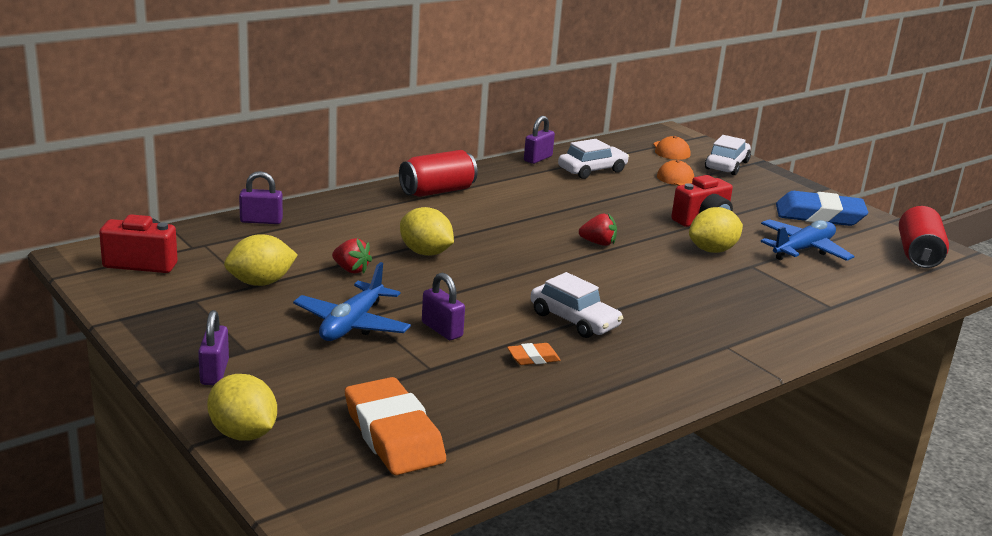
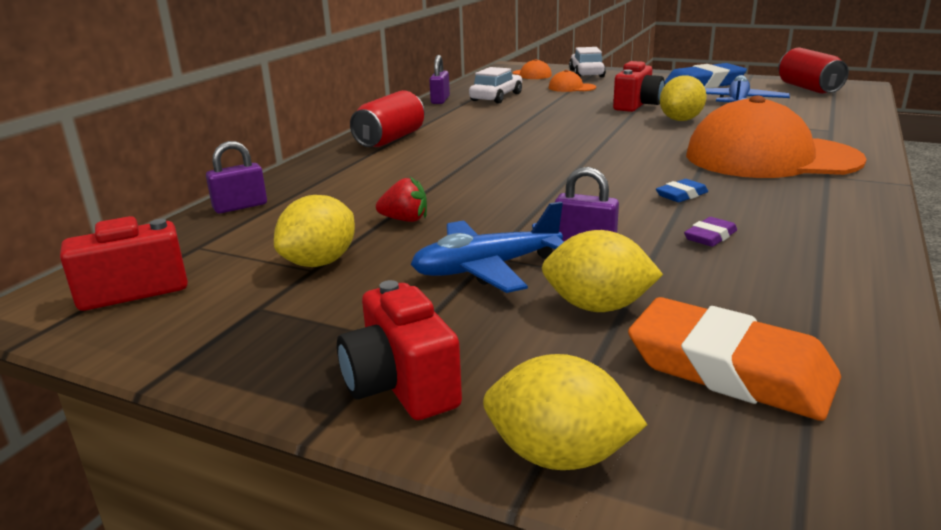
camera: 25 degrees left, 0 degrees up
(214, 372) = (401, 386): purple padlock -> red camera
(352, 324) = (486, 268): blue plane -> blue plane turned 75 degrees clockwise
(425, 253) = (456, 185): yellow lemon -> yellow lemon (597, 307)
(533, 358) = (710, 237): orange eraser -> purple eraser
(574, 320) = (681, 195): white car -> blue eraser
(598, 243) = (590, 138): red strawberry -> none
(713, 314) = (771, 158): none -> orange cap

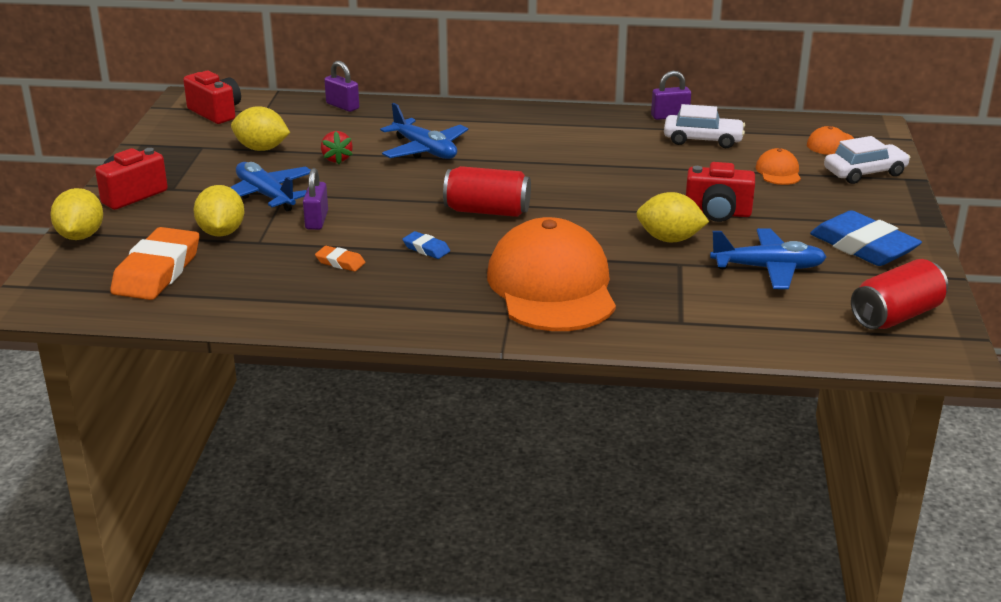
camera: 70 degrees right, 5 degrees up
(390, 139) = (520, 120): red can -> red can (487, 211)
(423, 178) = (425, 150): none -> blue plane
(710, 237) = (340, 262): purple eraser -> orange eraser

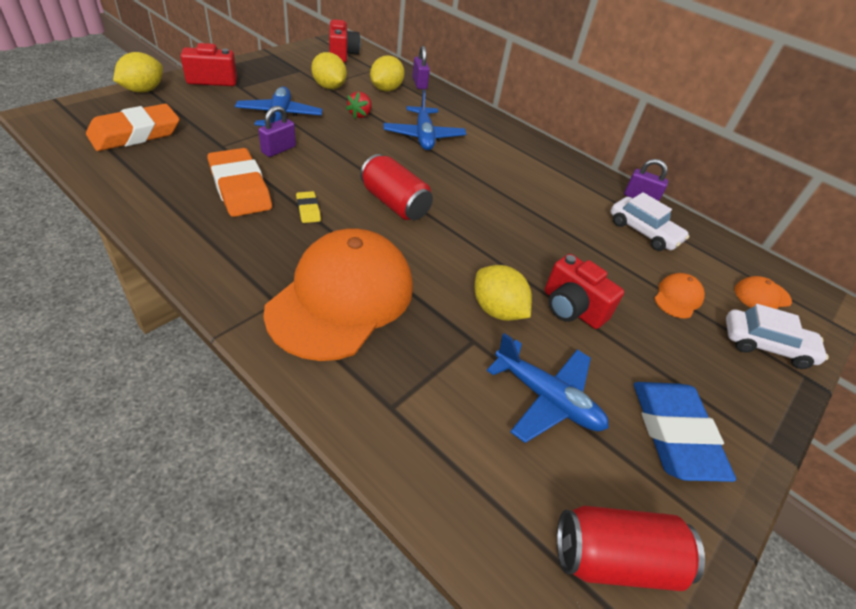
camera: 30 degrees right, 15 degrees up
(221, 232) = (213, 128): yellow lemon -> yellow lemon (386, 89)
(340, 262) = (240, 188): orange eraser -> orange eraser, size x2.23
(426, 249) = (308, 210): blue eraser -> yellow eraser

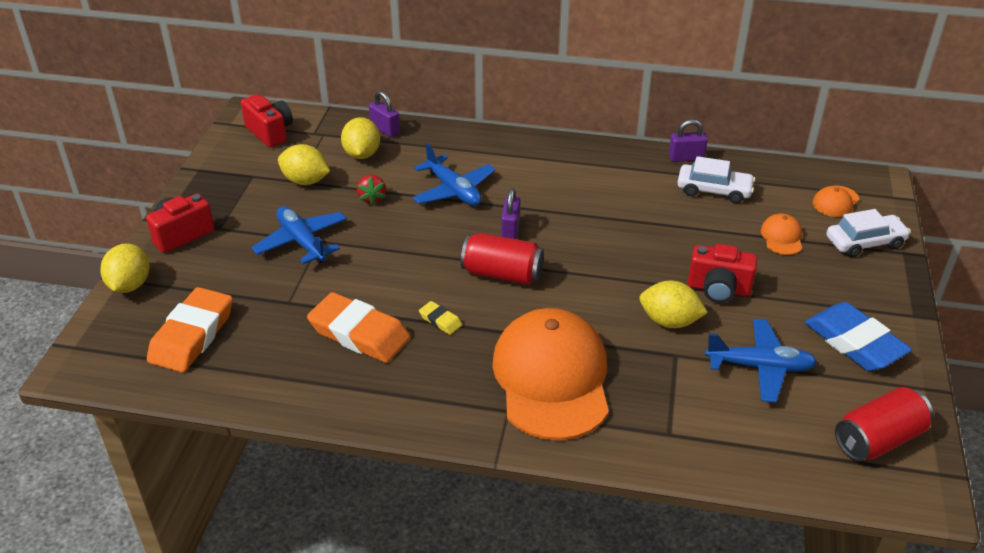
camera: 25 degrees left, 5 degrees down
(278, 149) = (344, 277): purple padlock -> purple padlock (510, 230)

